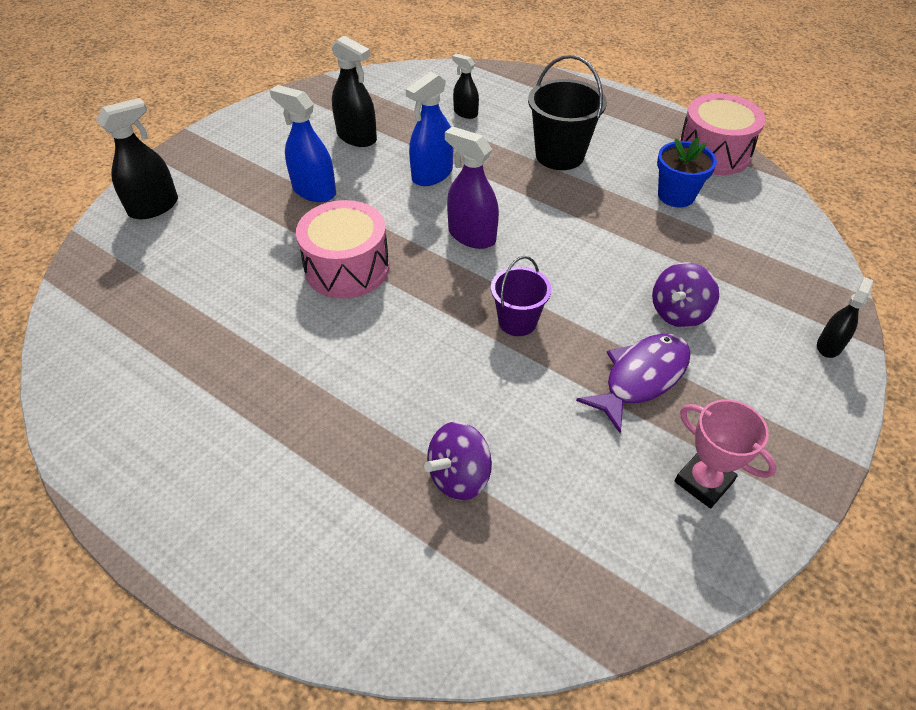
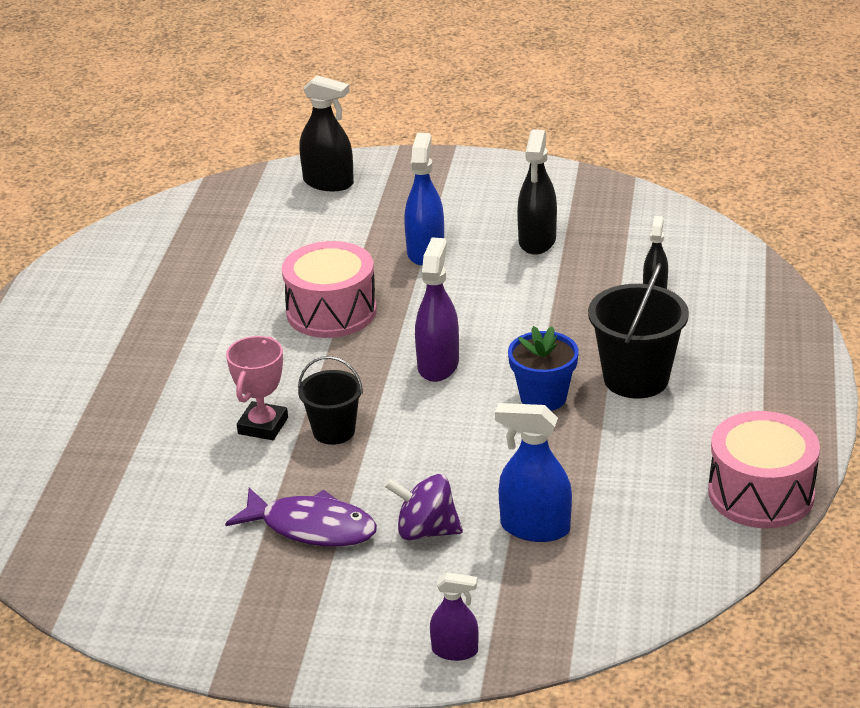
camera: 65 degrees right, 15 degrees down
(432, 174) = (517, 308): blue spray bottle -> blue spray bottle (535, 528)
(459, 476) = (130, 456): purple spinning top -> none
(517, 321) = (334, 431): purple bucket -> black bucket
(676, 195) = (637, 483): blue flower pot -> blue flower pot (543, 397)
(703, 482) = (206, 595): pink trophy -> pink trophy (263, 426)
(829, 346) = (455, 650): black spray bottle -> purple spray bottle

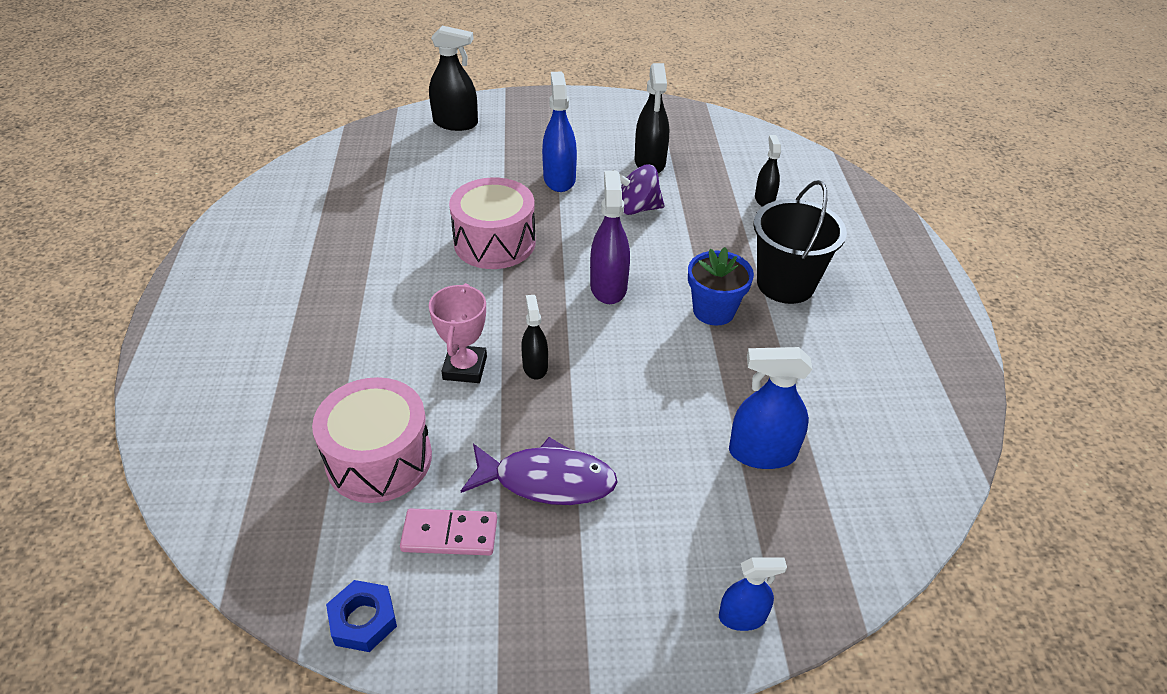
camera: 15 degrees left, 10 degrees up
(113, 611) = (363, 620): none -> blue nut
(207, 559) = (450, 534): none -> pink domino
(334, 431) = (535, 366): black bucket -> black spray bottle
(426, 531) = (660, 470): purple spinning top -> purple spinning top (636, 208)
(455, 650) = (742, 617): purple spray bottle -> blue spray bottle
(761, 493) = (944, 389): pink drum -> pink drum (379, 459)

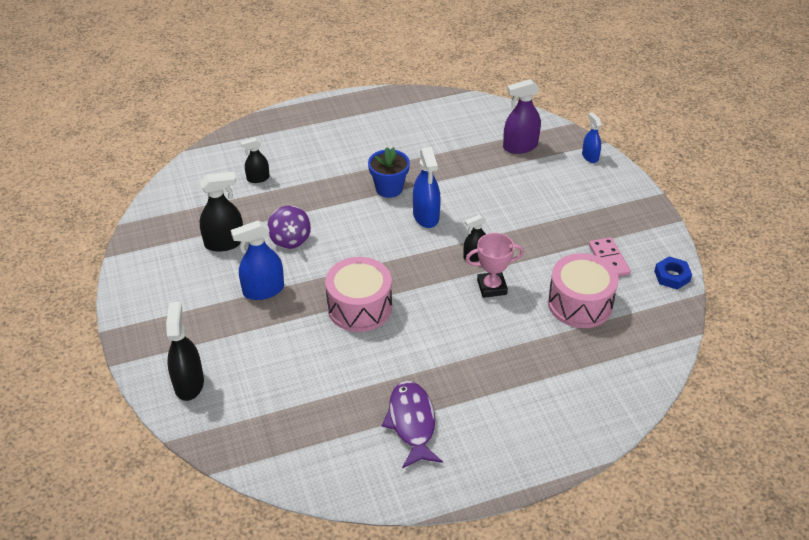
camera: 105 degrees left, 0 degrees up
(547, 480) = (554, 232): purple fish -> purple fish (412, 423)
(608, 287) = (386, 238): purple spray bottle -> purple spray bottle (520, 146)
(762, 453) = (493, 159): blue spray bottle -> blue spray bottle (426, 216)
(785, 284) = (350, 161): black bucket -> none

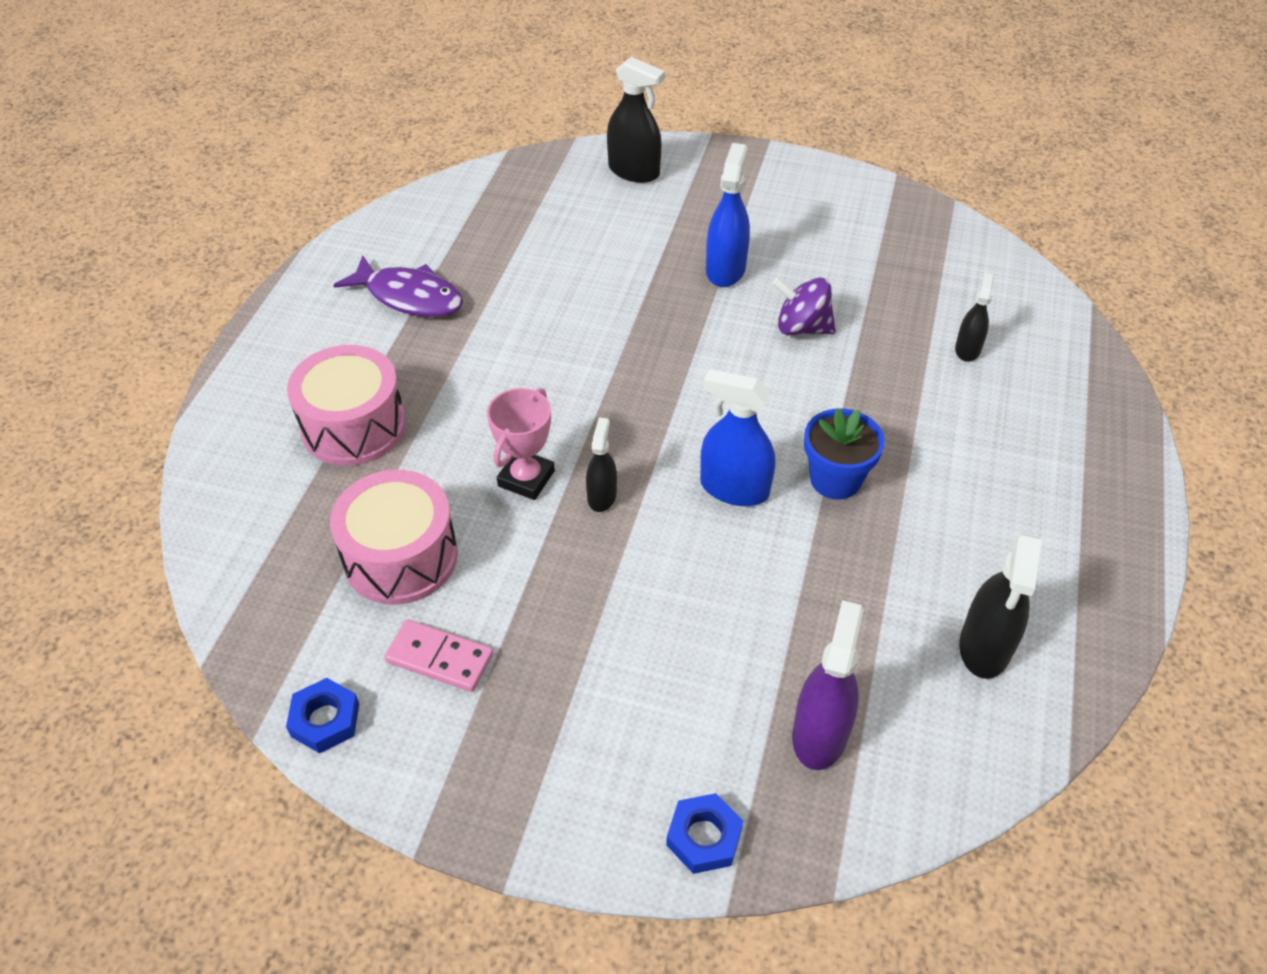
camera: 125 degrees right, 5 degrees up
(224, 242) = (845, 269): black spray bottle -> black spray bottle (984, 647)
(359, 307) = (618, 335): pink drum -> pink drum (353, 426)
(590, 157) = (704, 837): blue spray bottle -> blue nut

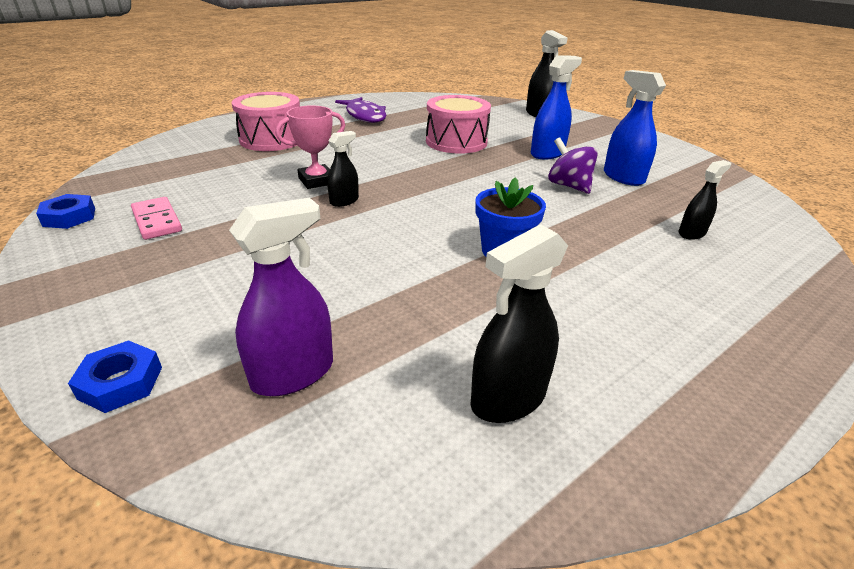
camera: 35 degrees right, 15 degrees down
(400, 557) = (211, 181): pink drum -> pink drum (456, 142)
(734, 488) = (427, 228): blue spray bottle -> blue spray bottle (623, 177)

